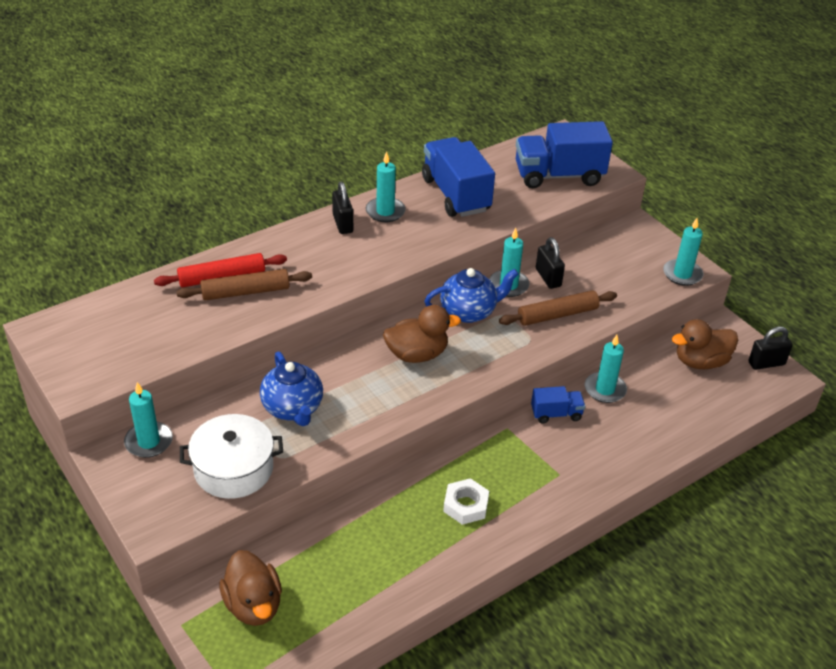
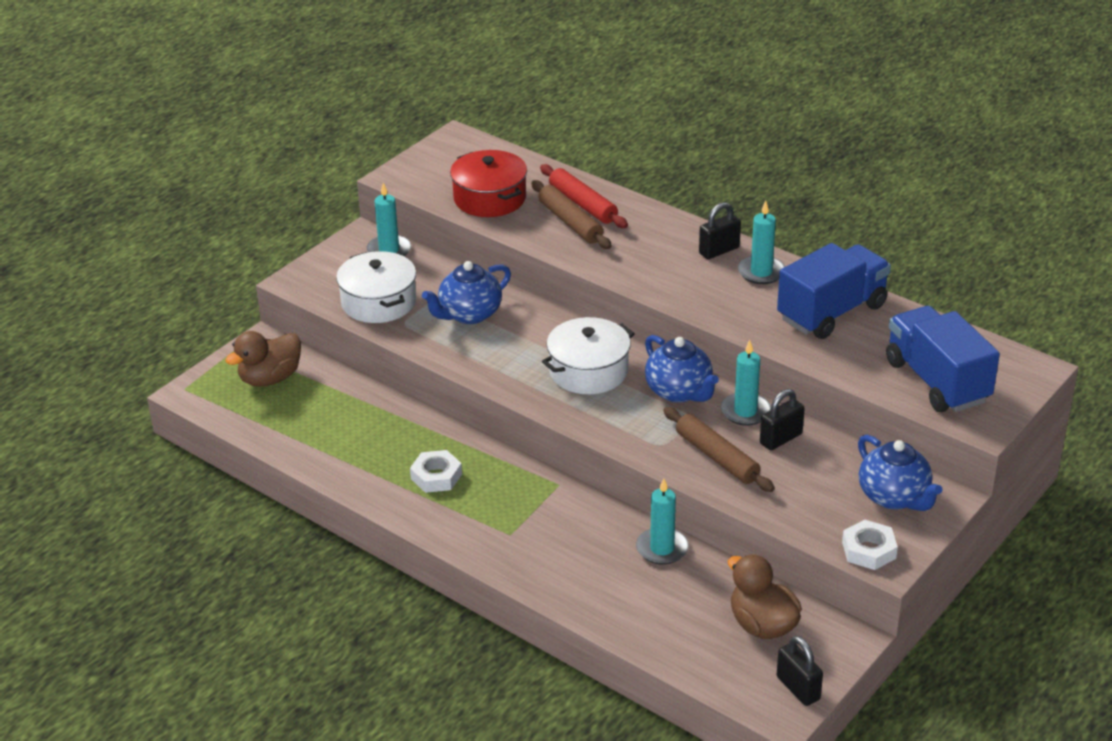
camera: 75 degrees right, 5 degrees down
(169, 332) = (490, 198): none -> red pot
(417, 354) = (588, 371): brown duck -> white pot
(556, 414) = (600, 516): blue truck -> none
(630, 246) = (894, 497): none -> blue teapot
(682, 274) = (868, 550): turquoise candle -> white nut

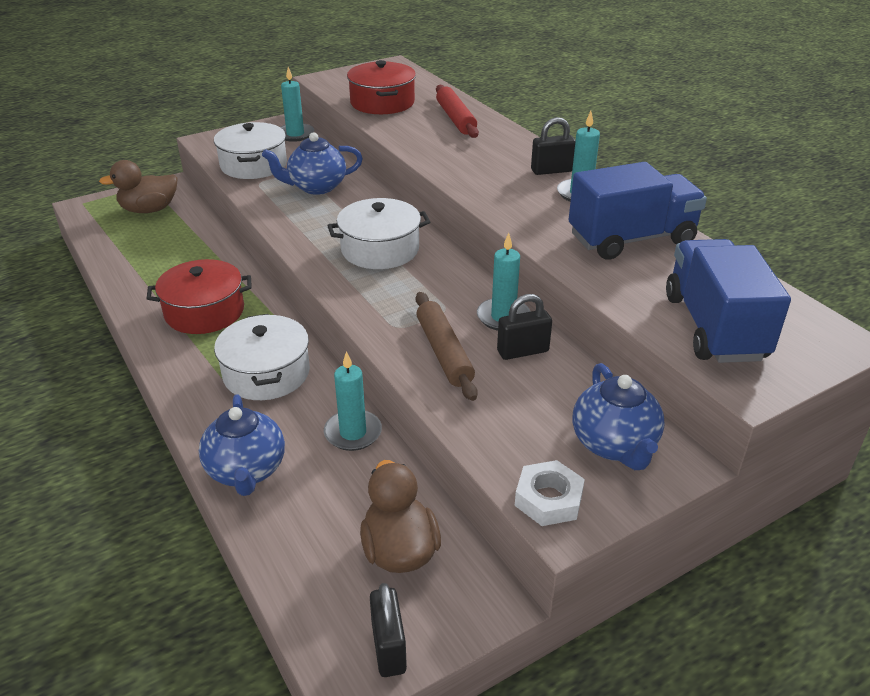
camera: 20 degrees right, 0 degrees up
(436, 476) = (204, 312): white nut -> red pot
(546, 519) = (266, 373): none -> white pot
(570, 222) = (434, 128): brown rolling pin -> none
(679, 392) = (450, 285): blue teapot -> blue teapot (246, 471)

